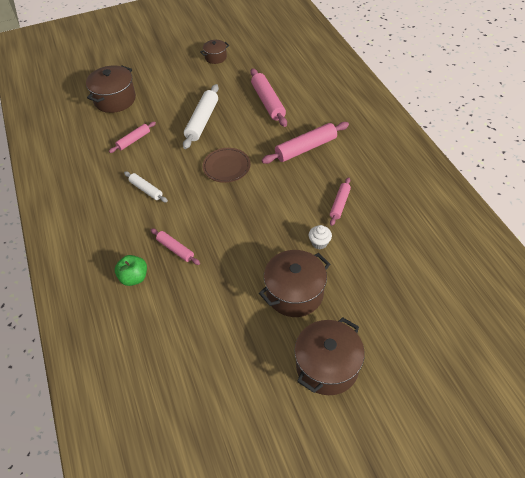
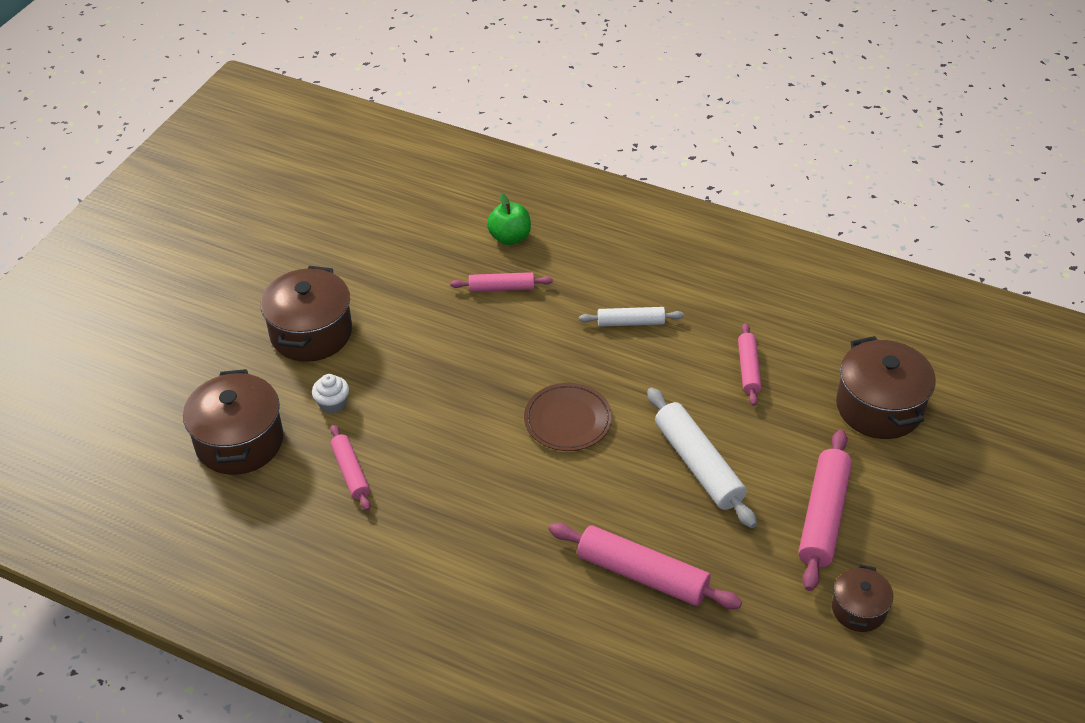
camera: 135 degrees right, 5 degrees down
(306, 148) = (486, 529): pink rolling pin -> pink rolling pin (823, 517)
(327, 366) = (215, 293): brown pot -> brown pot (239, 442)

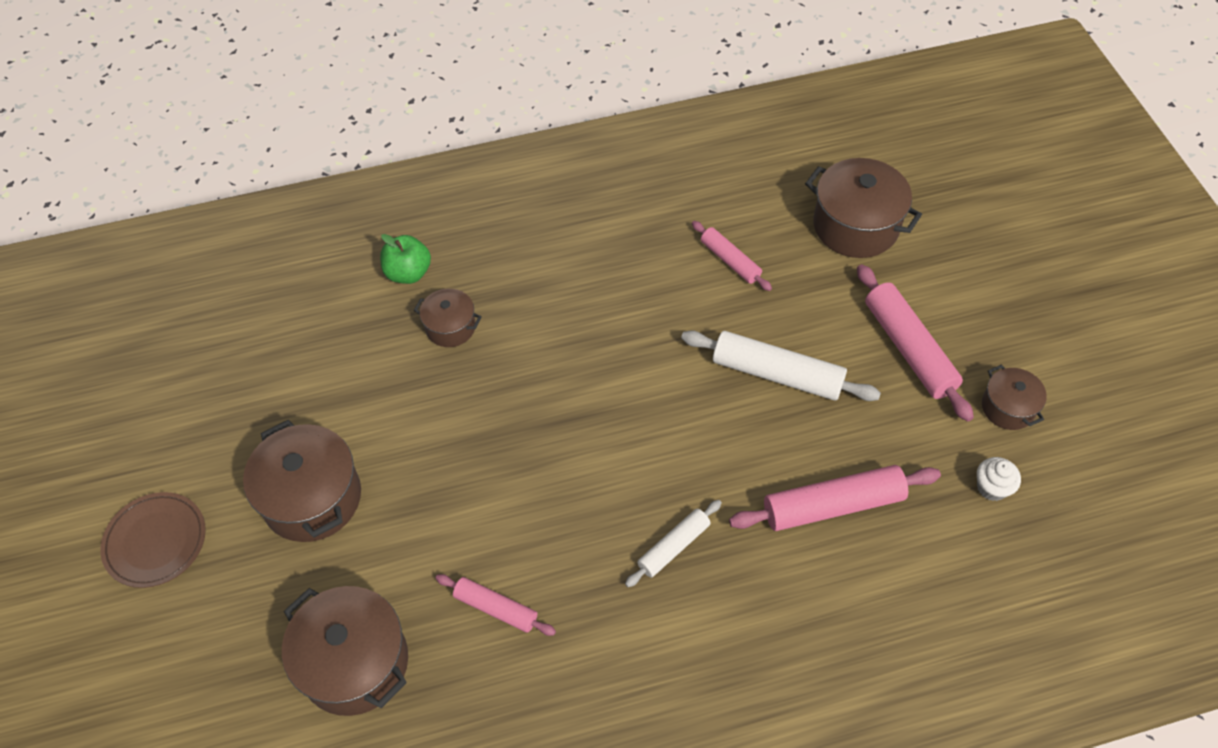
camera: 40 degrees left, 10 degrees up
(332, 404) = (408, 554): white cupcake -> white cupcake (992, 487)
(501, 288) = (450, 327): pink rolling pin -> brown pot
(568, 420) = (635, 412): brown plate -> brown plate (155, 541)
(630, 322) = (595, 283): white rolling pin -> white rolling pin (673, 547)

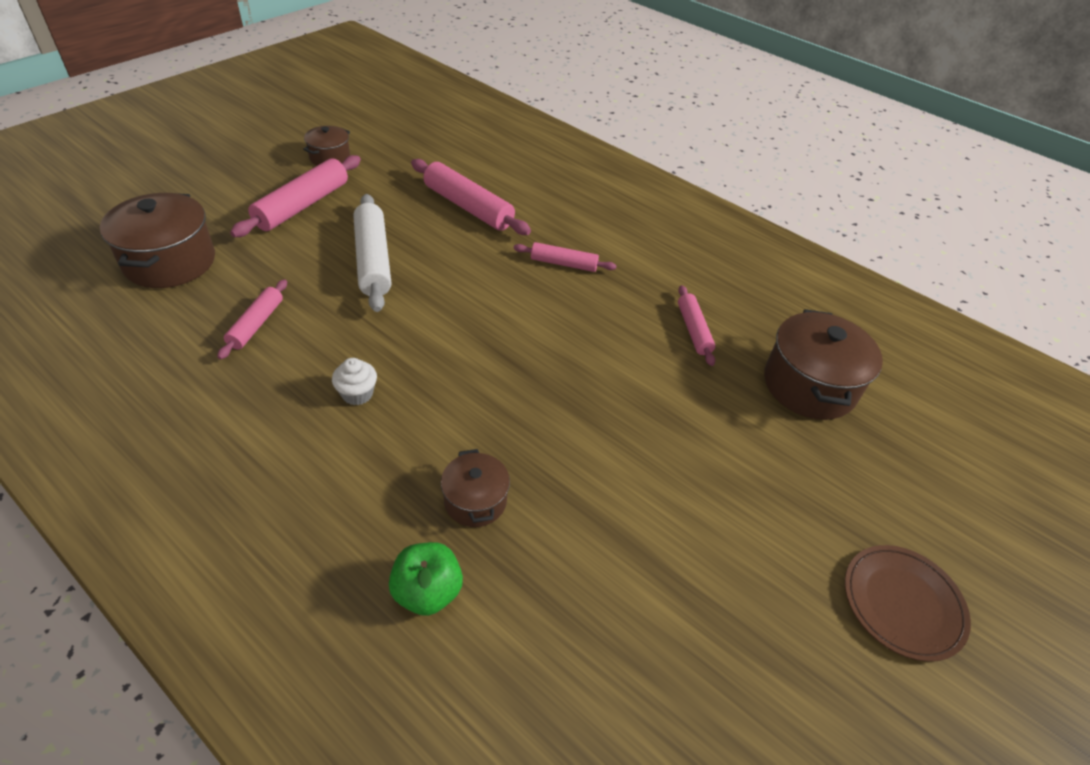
camera: 130 degrees left, 10 degrees down
(312, 498) = (738, 499): brown pot -> none
(673, 547) = (564, 264): white rolling pin -> pink rolling pin
(992, 487) = (401, 153): white cupcake -> white cupcake (357, 394)

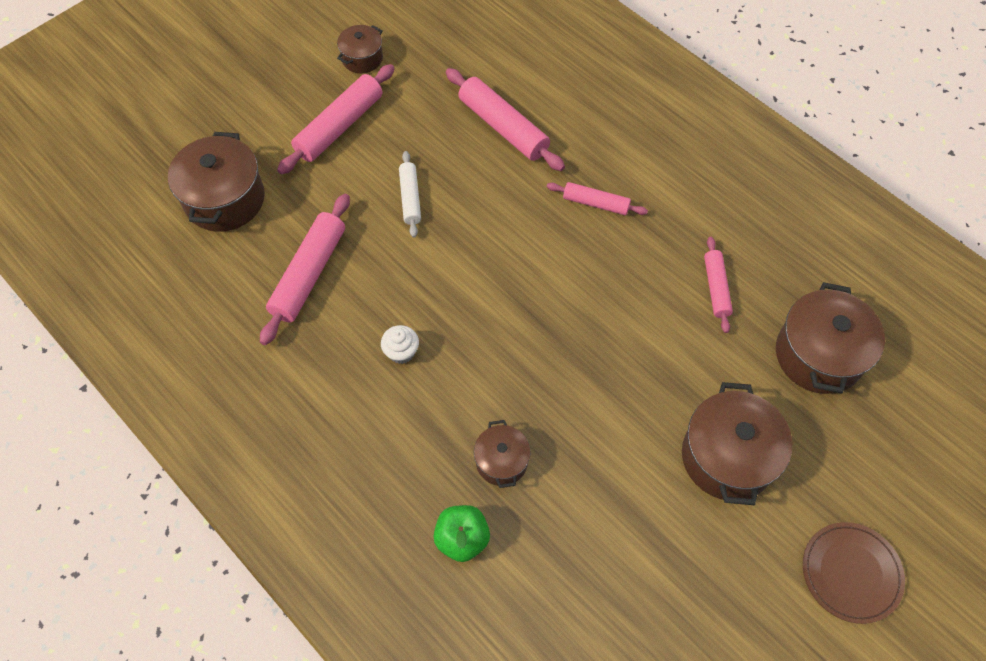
camera: 10 degrees right, 15 degrees up
(256, 324) = (309, 274): pink rolling pin -> pink rolling pin, size x1.70
(373, 260) = (410, 198): white rolling pin -> white rolling pin, size x0.59
(735, 485) = (727, 457): none -> brown pot

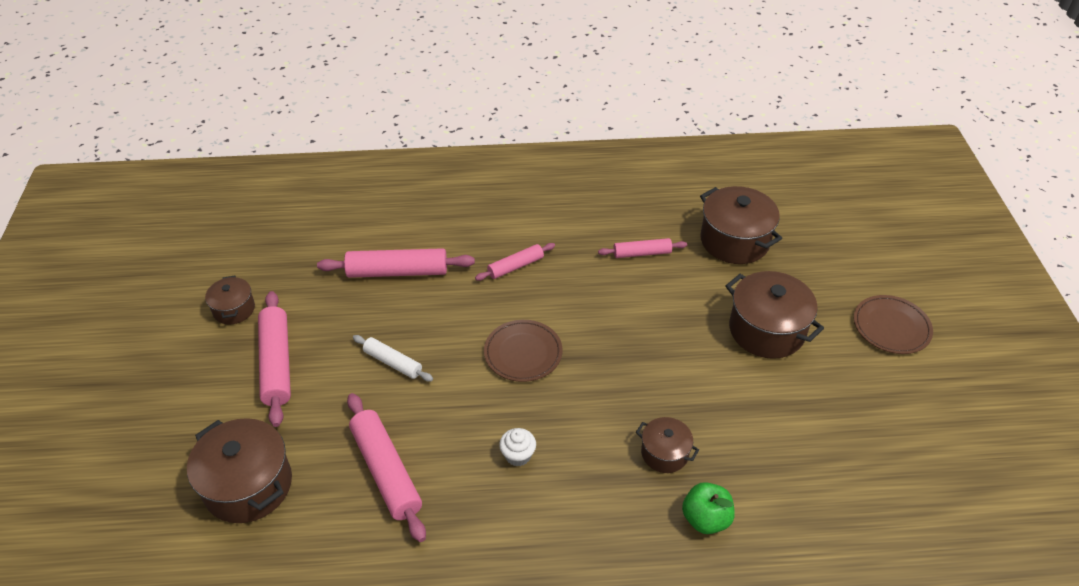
camera: 50 degrees left, 15 degrees down
(506, 279) = (523, 353): none -> brown plate
(716, 288) = (642, 253): pink rolling pin -> pink rolling pin turned 45 degrees counterclockwise

